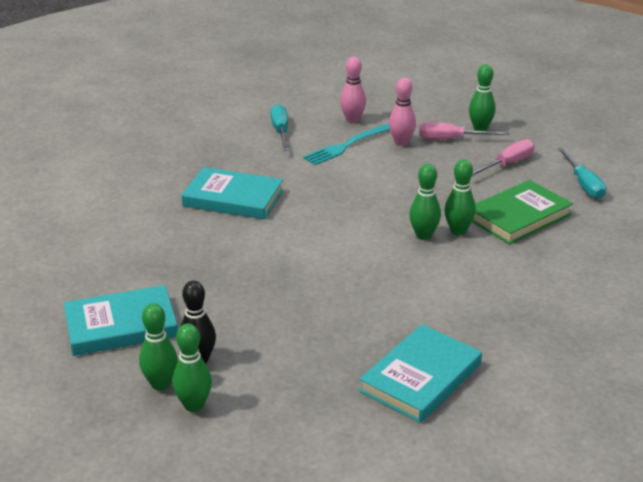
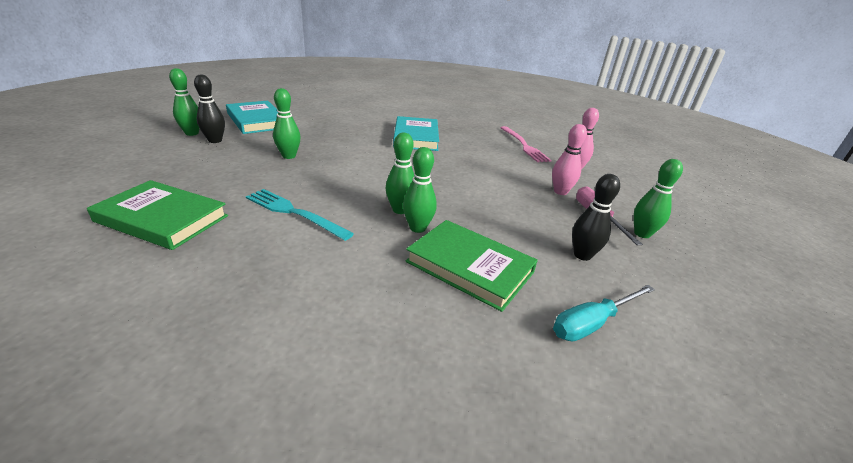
camera: 70 degrees right, 0 degrees up
(194, 405) = (164, 142): green bowling pin -> green bowling pin (289, 156)
(280, 131) = (523, 145): turquoise screwdriver -> pink fork
(347, 145) = (529, 169): turquoise fork -> turquoise fork (295, 213)
(420, 378) = (162, 219): turquoise book -> green book
(507, 164) = (582, 255): pink screwdriver -> black bowling pin

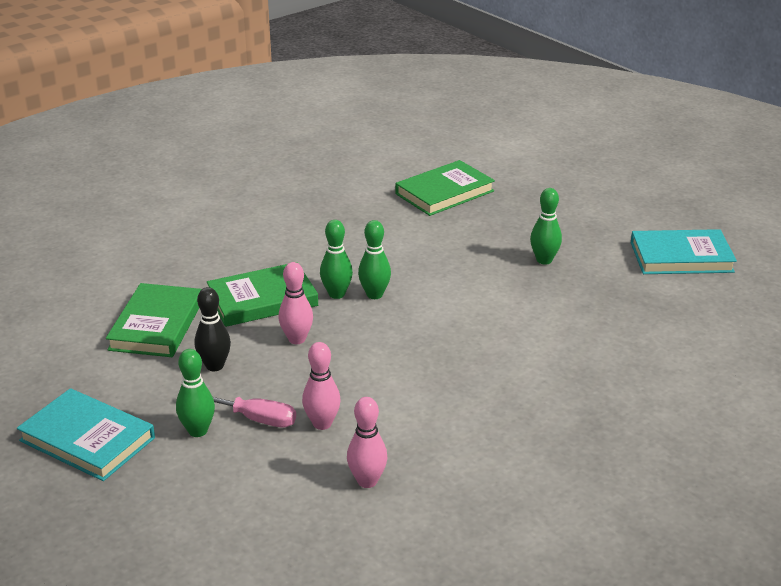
camera: 125 degrees right, 0 degrees up
(192, 133) = (643, 214): green bowling pin -> none
(215, 140) = (613, 225): black bowling pin -> none
(295, 213) = (411, 243): turquoise fork -> none
(416, 137) = (568, 371): turquoise book -> turquoise book (87, 439)
(499, 227) = (297, 339): none -> pink bowling pin
(523, 145) = (483, 475): pink fork -> none
(592, 323) = (156, 325): turquoise screwdriver -> green book

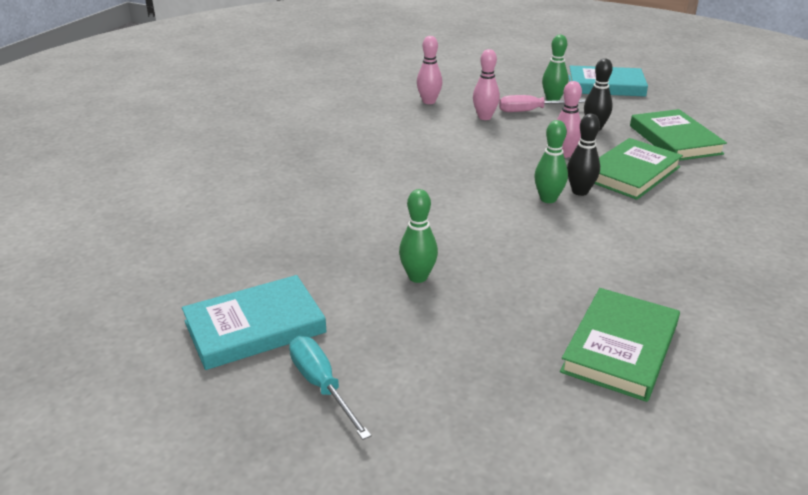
camera: 155 degrees right, 0 degrees up
(336, 294) = (580, 191): green bowling pin -> black bowling pin
(643, 217) = (322, 386): none -> turquoise screwdriver

